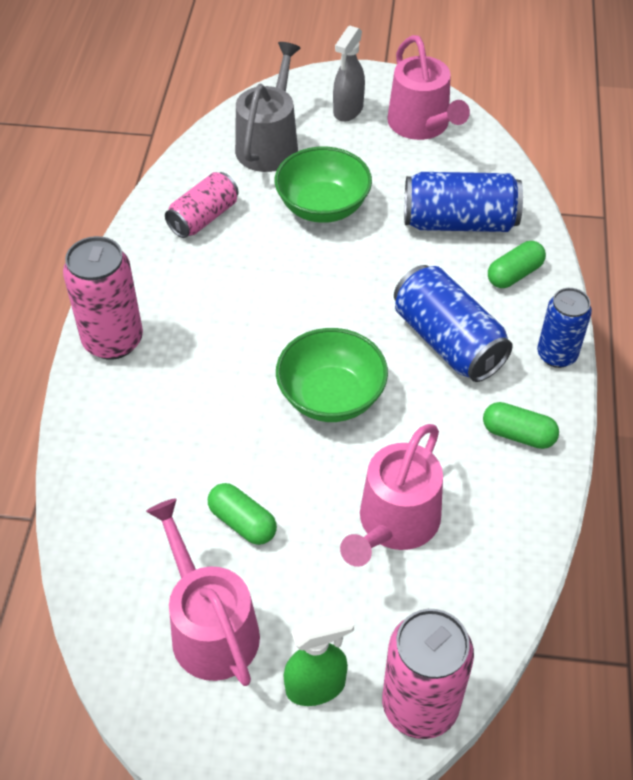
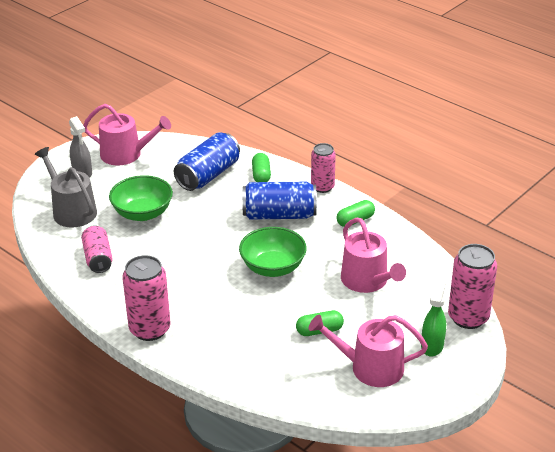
camera: 55 degrees left, 15 degrees down
(556, 355) = (322, 187): blue can -> pink can

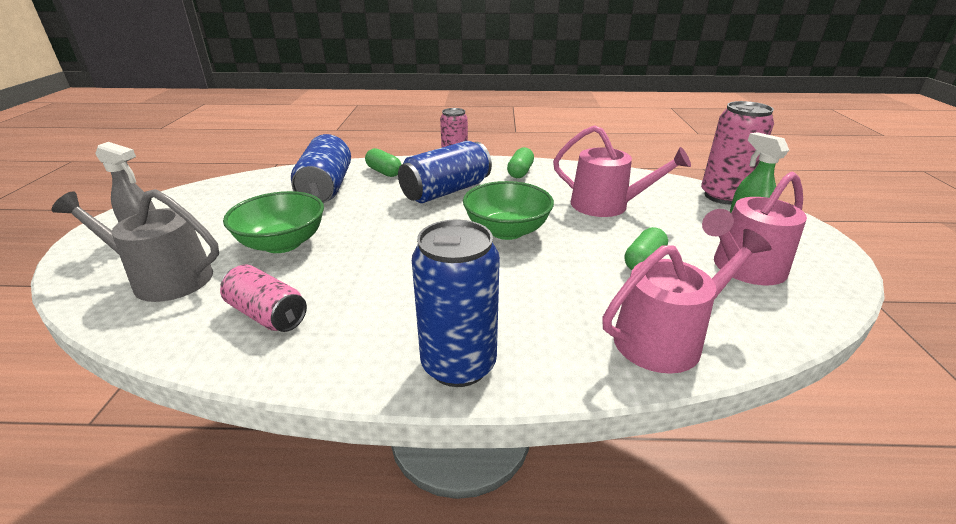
camera: 40 degrees left, 5 degrees down
(126, 154) = (197, 203): pink watering can -> pink watering can (666, 338)
(150, 329) = (458, 364): pink can -> blue can

